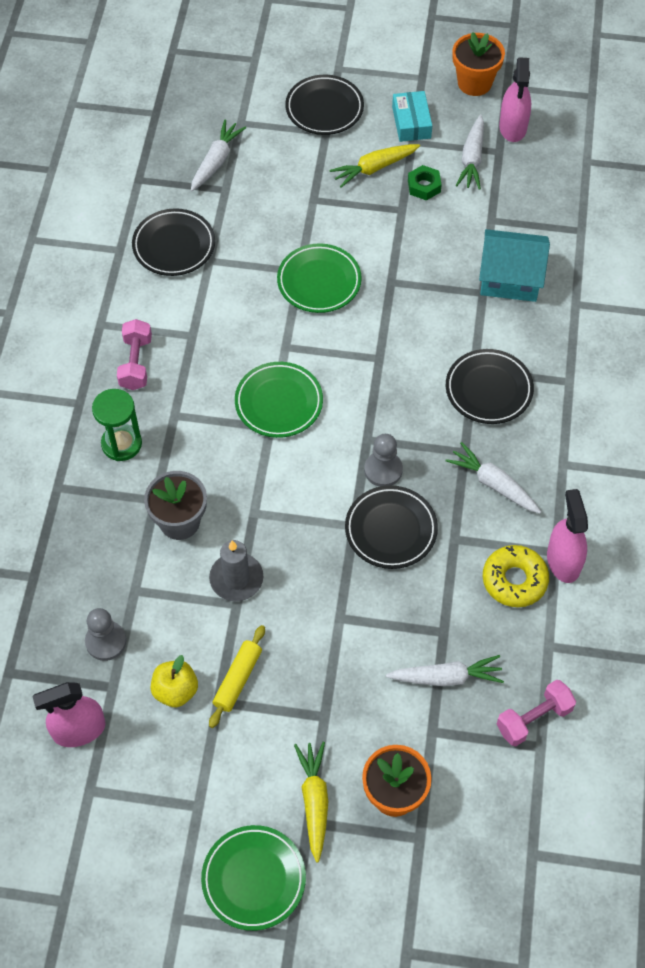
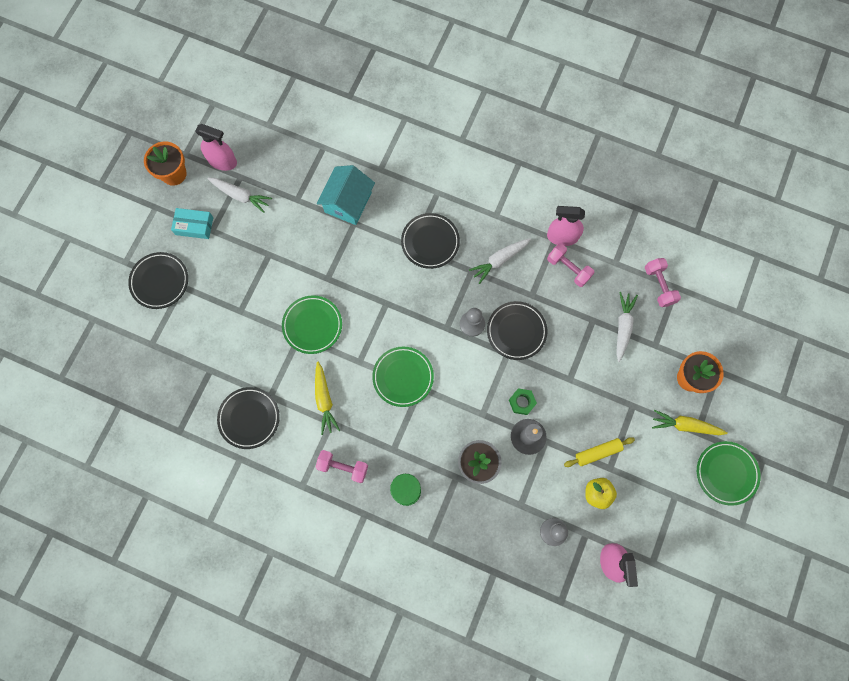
camera: 75 degrees left, 15 degrees up
(216, 161) = (182, 370): white carrot -> none
(238, 679) = (598, 452): yellow rolling pin -> yellow rolling pin turned 60 degrees counterclockwise
(374, 168) = (226, 262): yellow carrot -> yellow carrot (324, 400)
(424, 186) = (253, 234): green nut -> green nut (522, 402)
(514, 580) = (568, 268): yellow donut -> pink dumbbell

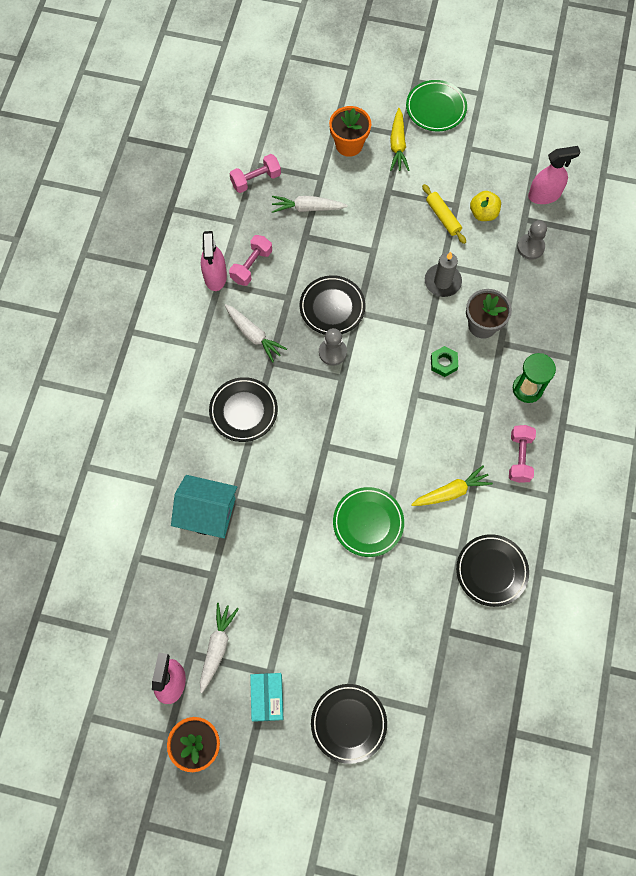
camera: 100 degrees left, 5 degrees down
(403, 377) = (407, 413): green plate -> none
(522, 402) = (408, 292): green nut -> green nut (443, 363)

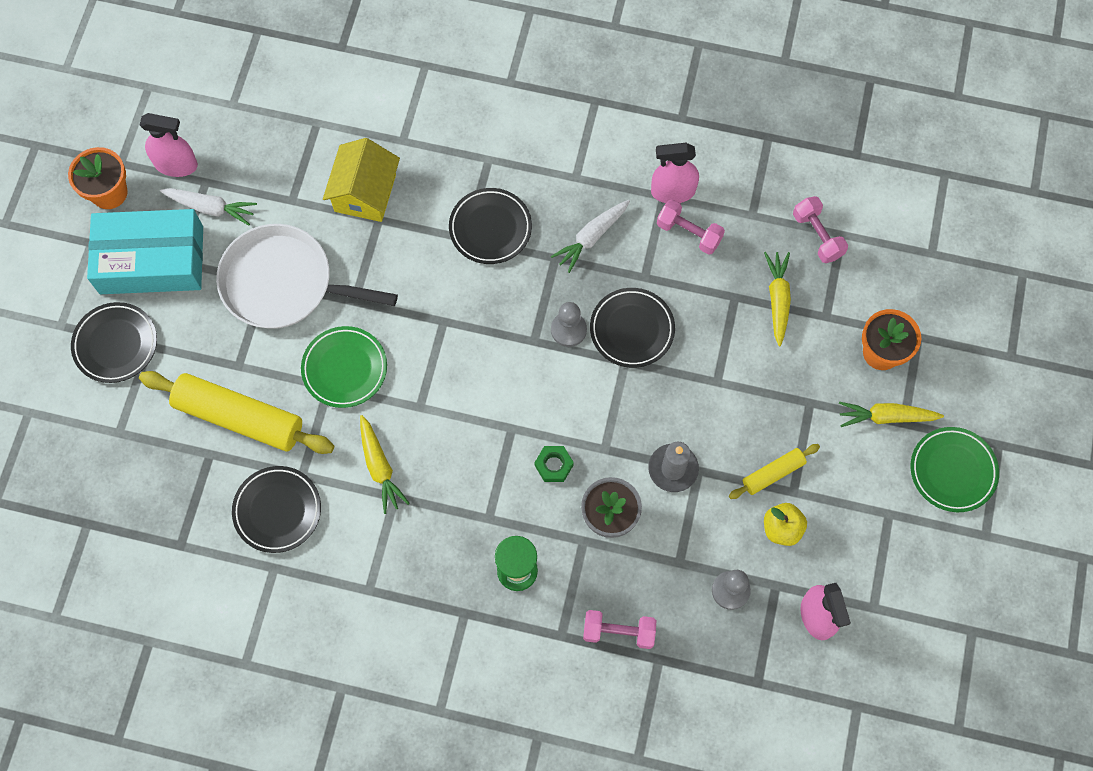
camera: 90 degrees right, 0 degrees up
(207, 512) = (365, 192): turquoise house -> yellow house
(267, 697) = (151, 260): turquoise box -> turquoise box, size x2.06
(291, 578) = (283, 283): none -> white pan
(307, 208) = (777, 299): white carrot -> yellow carrot
(413, 607) = (239, 417): none -> yellow rolling pin
(519, 457) = (422, 554): pink dumbbell -> pink dumbbell (618, 632)

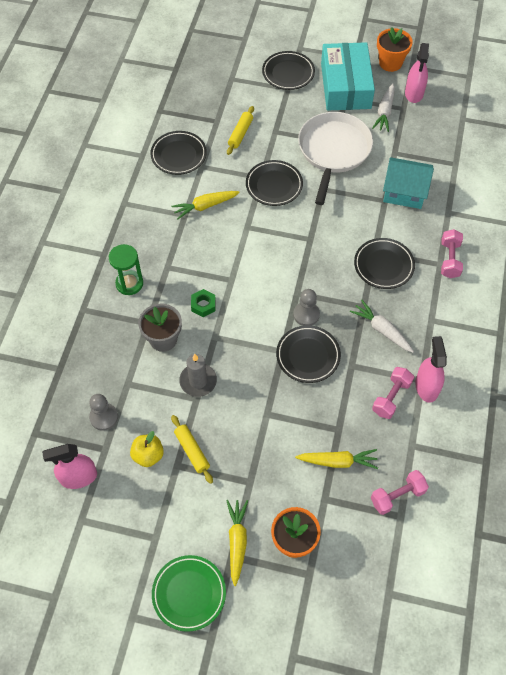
camera: 90 degrees right, 10 degrees down
(239, 417) = (240, 134): yellow rolling pin -> yellow rolling pin, size x0.50
(345, 369) = (274, 185): green plate -> black plate
(365, 192) = (404, 192): yellow house -> turquoise house
(618, 632) = (81, 344): pink dumbbell -> pink dumbbell (449, 260)

